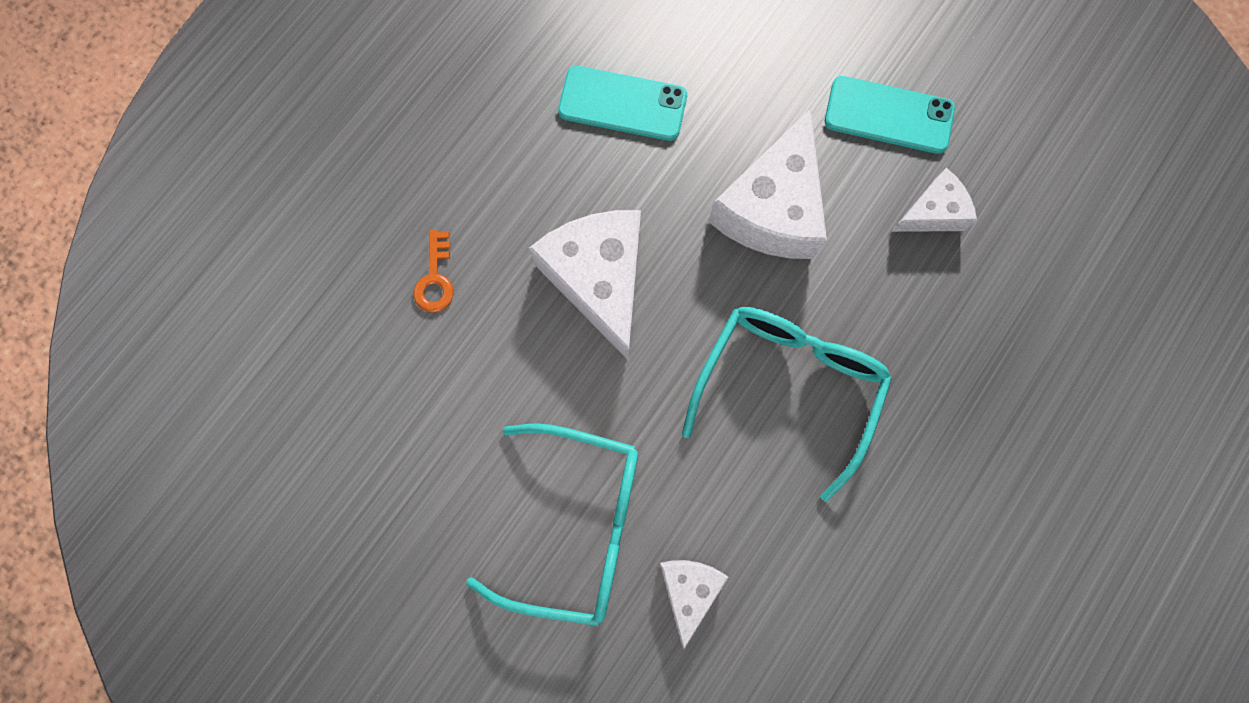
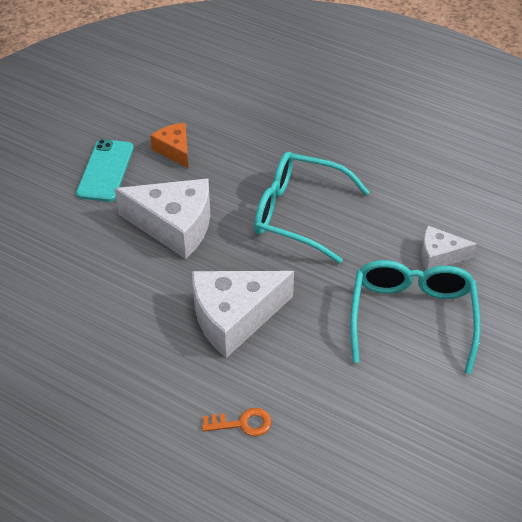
camera: 95 degrees left, 30 degrees down
(622, 104) = (91, 313): turquoise phone -> none
(932, 213) = (174, 150): white cheese -> orange cheese

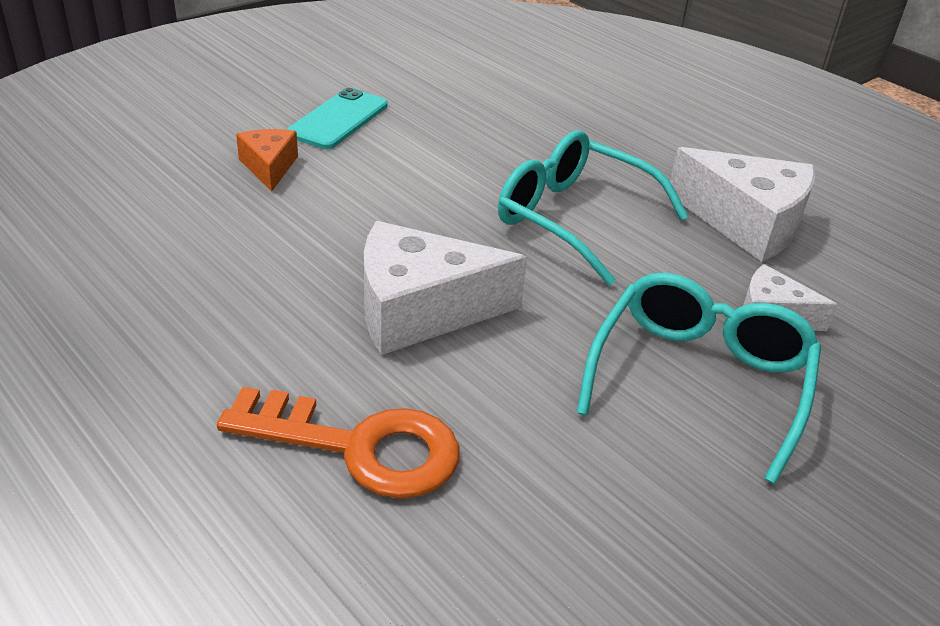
camera: 15 degrees right, 10 degrees down
(174, 150) = (438, 120): orange cheese -> orange cheese (269, 167)
(174, 226) = (394, 191): white cheese -> white cheese (746, 223)
(242, 423) = (358, 446): orange key -> orange key, size x2.06

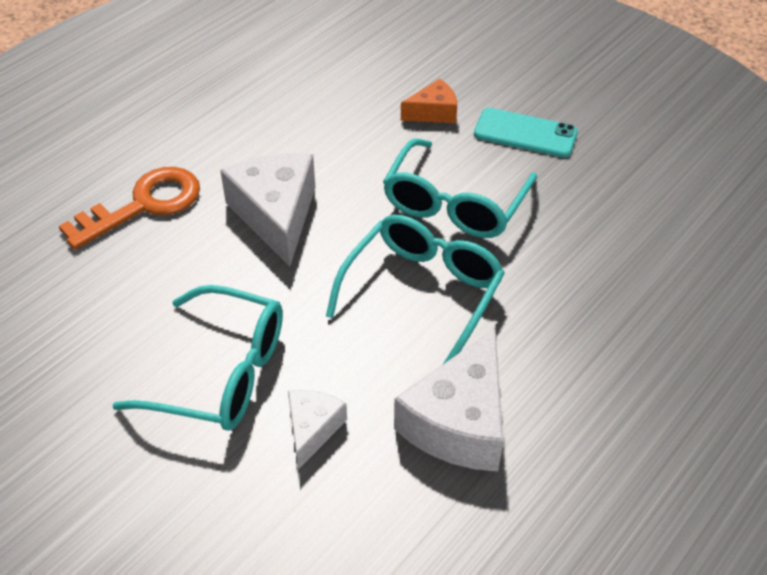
camera: 85 degrees right, 10 degrees up
(358, 446) = (143, 205): orange key -> orange key turned 135 degrees counterclockwise
(440, 178) = (455, 204): none -> turquoise glasses

